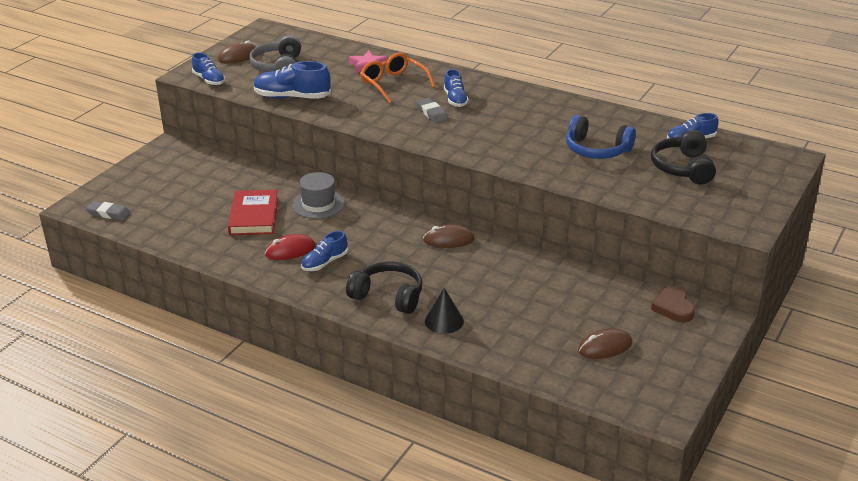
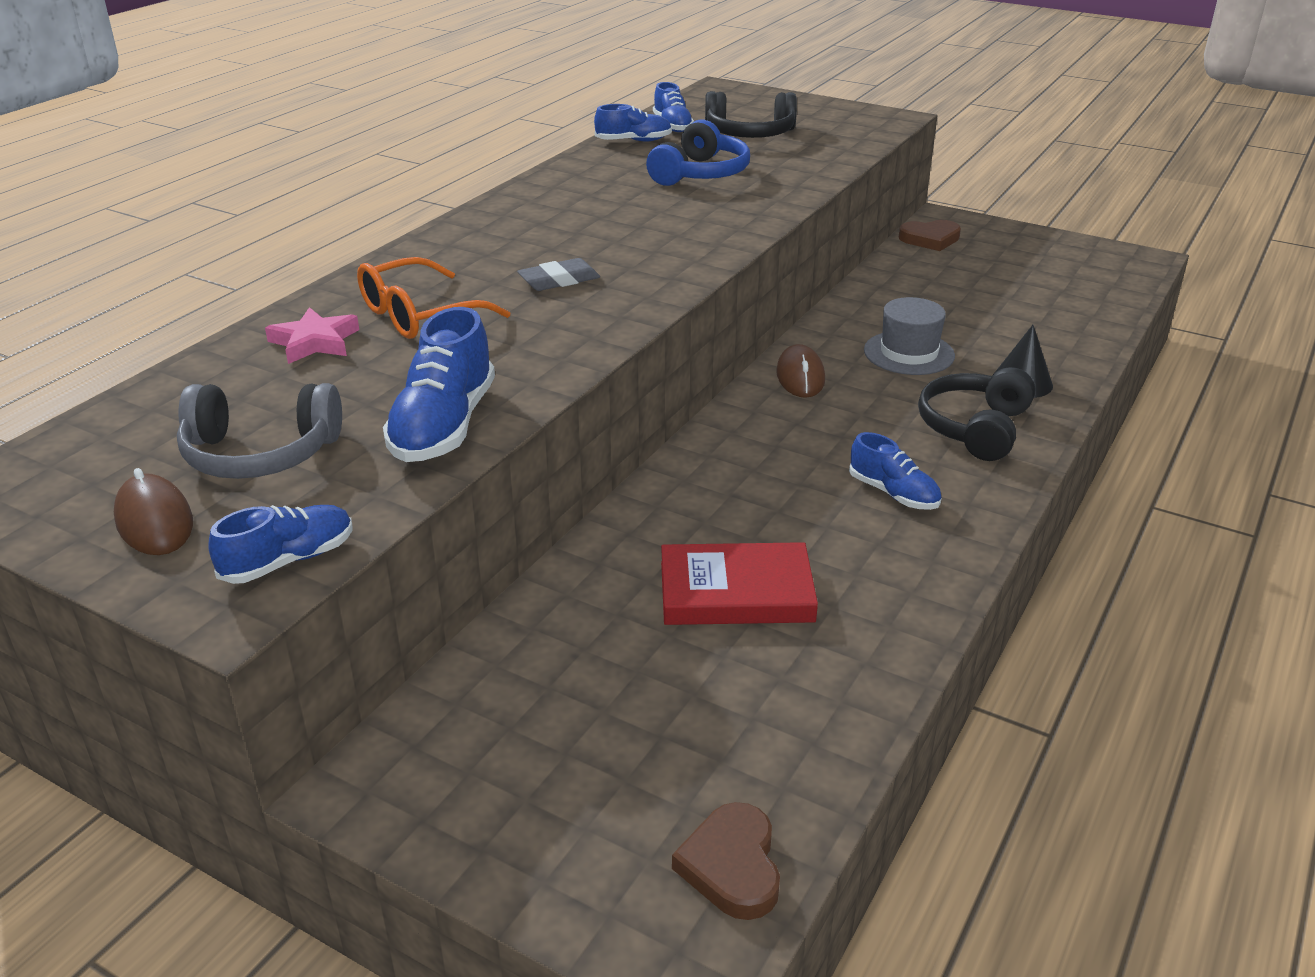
camera: 90 degrees left, 0 degrees up
(108, 213) = (732, 866): grey eraser -> brown heart
(290, 250) = (861, 535): red mouse -> none
(318, 204) = (688, 509): grey hat -> grey hat (909, 353)
(455, 99) = (508, 261): blue shoe -> blue shoe (633, 141)
(605, 347) = (1029, 280): brown mouse -> none

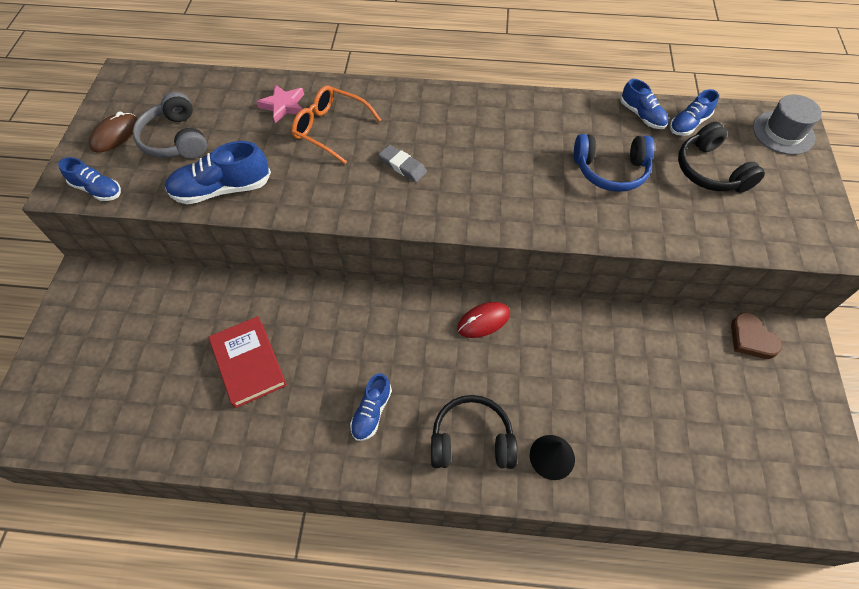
camera: 65 degrees right, 25 degrees up
(732, 866) = (61, 427): brown heart -> none
(800, 376) = (483, 321): brown mouse -> red mouse
(909, 353) = (552, 374): grey hat -> grey hat (783, 133)

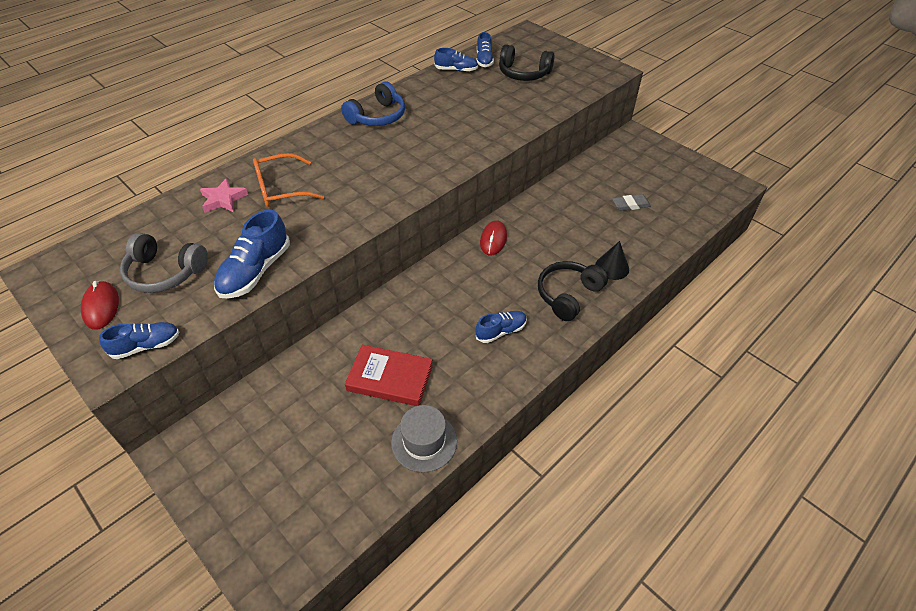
camera: 50 degrees left, 10 degrees down
(115, 135) = (101, 307): brown mouse -> red mouse
(371, 412) = (501, 331): blue shoe -> blue shoe turned 90 degrees counterclockwise
(402, 166) = (362, 175): grey eraser -> grey eraser (630, 205)
(610, 170) = (478, 103): blue headphones -> blue headphones (377, 116)
(751, 339) = (618, 149): brown heart -> none
(783, 133) = (530, 39): grey hat -> grey hat (424, 441)

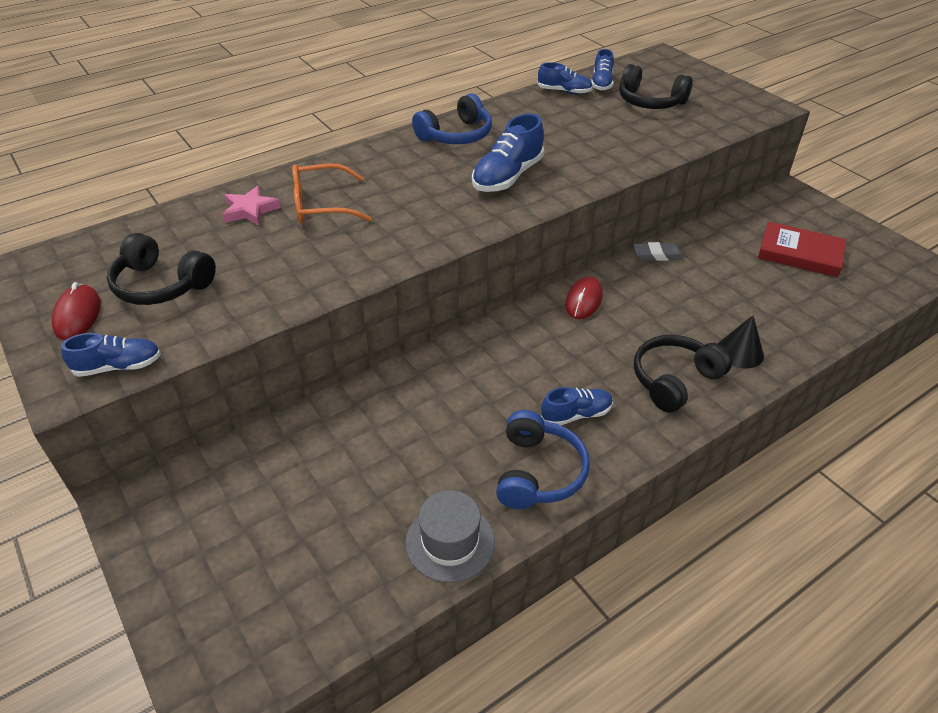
camera: 10 degrees right, 5 degrees down
(165, 272) = (161, 285): grey headphones -> black headphones
(255, 271) = (269, 295): blue shoe -> blue shoe (507, 176)
(390, 378) = (419, 454): red book -> red book (800, 253)
(479, 379) = (538, 472): none -> blue headphones
(630, 205) = (775, 277): grey eraser -> grey eraser (657, 255)

